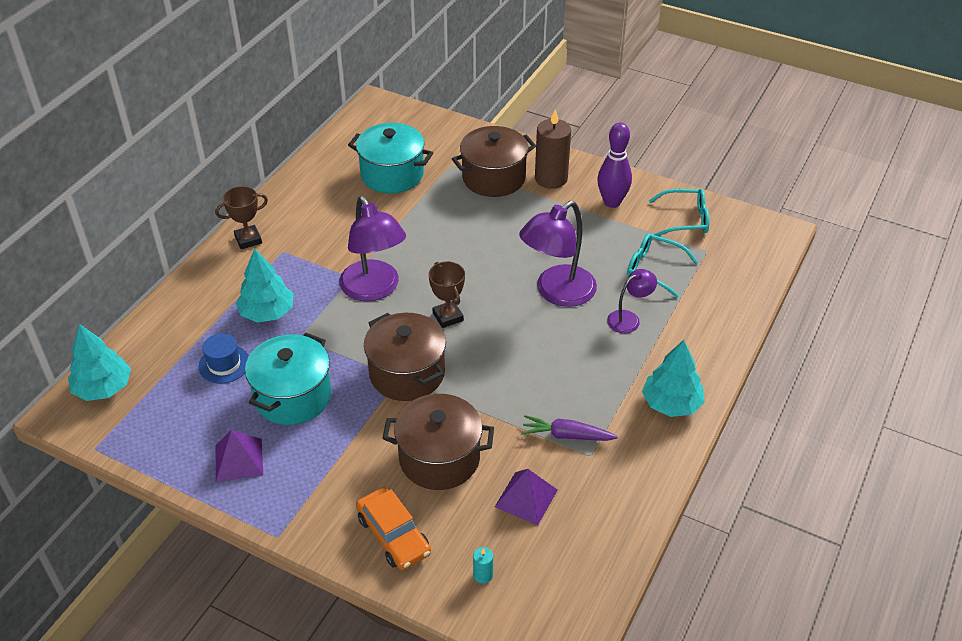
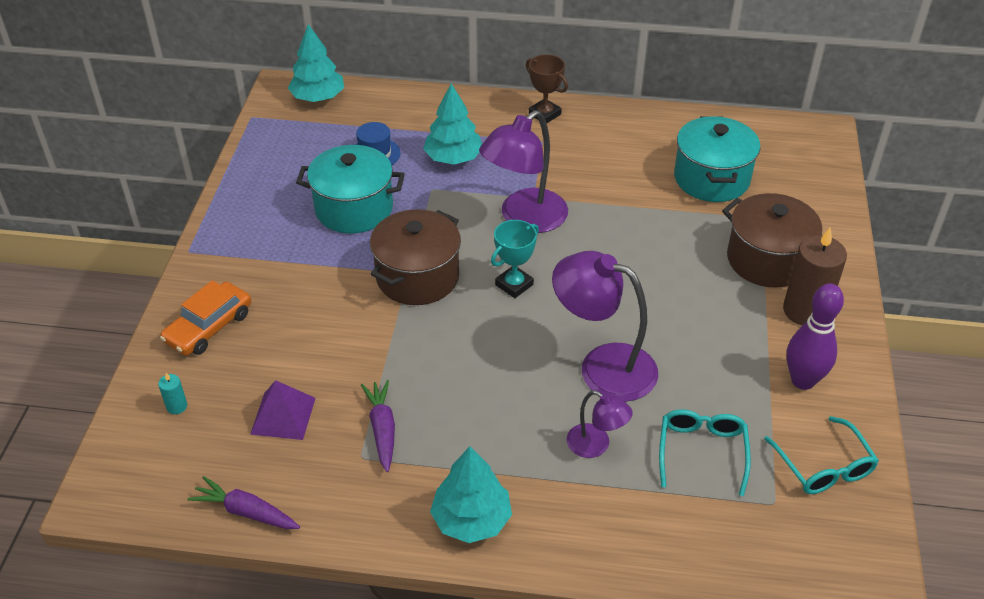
camera: 70 degrees right, 0 degrees up
(239, 460) = (266, 200): purple pyramid -> none
(439, 458) = (313, 333): brown pot -> none
(448, 317) = (514, 285): brown trophy -> turquoise trophy
(619, 542) = (246, 512): none -> purple carrot

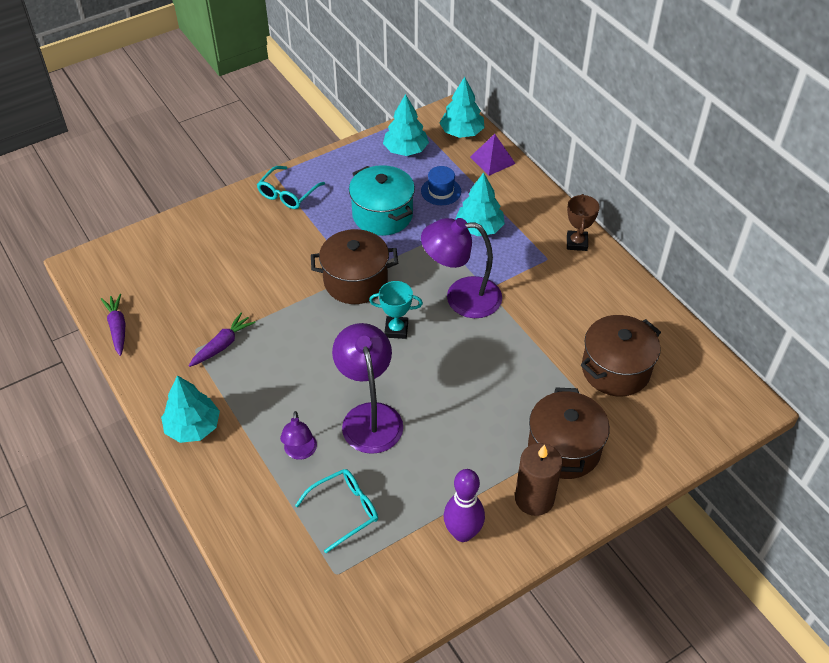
camera: 50 degrees right, 5 degrees up
(177, 406) = (161, 251): turquoise candle -> none
(209, 327) = (227, 223): orange car -> none
(283, 416) = (194, 297): purple pyramid -> purple pyramid (492, 160)
(289, 144) = (405, 150): none -> turquoise tree
(711, 179) = (615, 370): turquoise pot -> brown pot
(823, 466) = (393, 586): turquoise glasses -> turquoise glasses (288, 194)

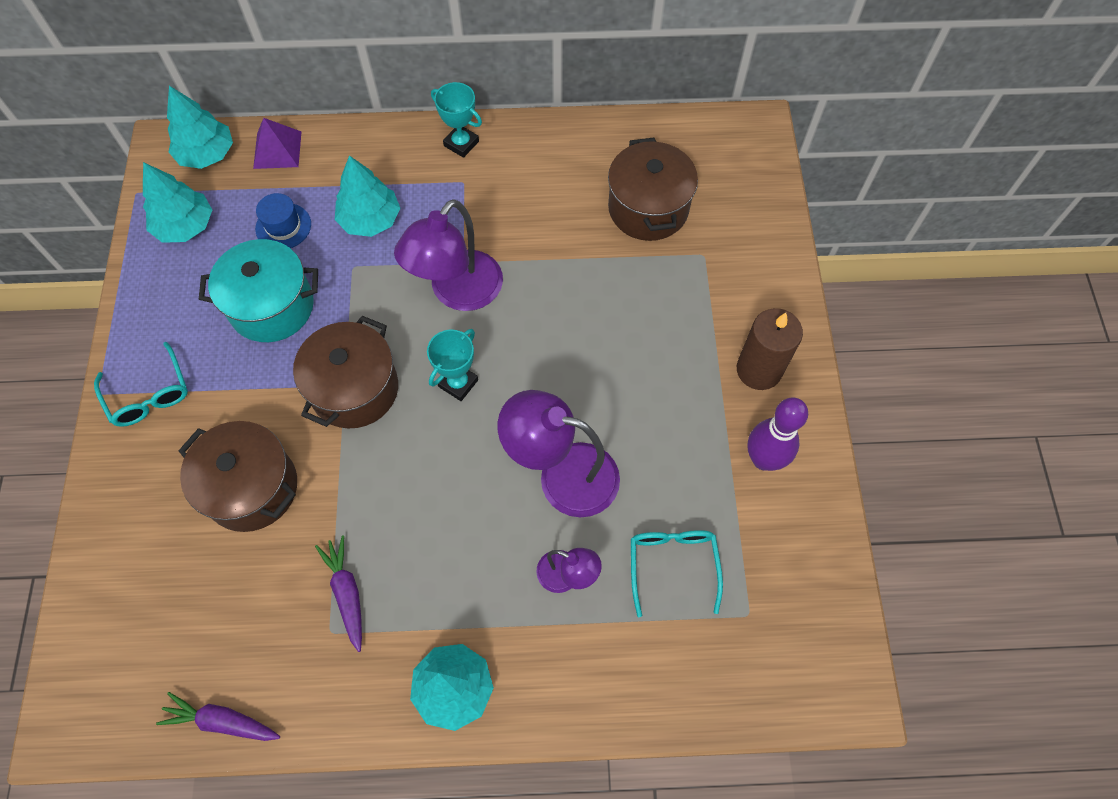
camera: 60 degrees left, 15 degrees up
(564, 449) = (715, 309): brown pot -> brown pot (252, 488)
(576, 243) = (461, 144): brown trophy -> turquoise trophy

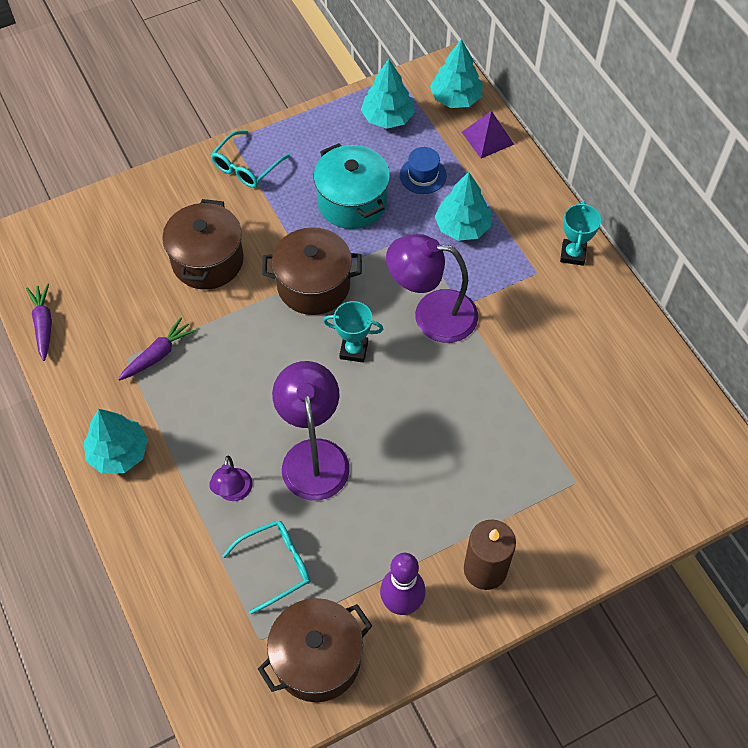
camera: 65 degrees right, 5 degrees down
(648, 208) = (596, 419): brown pot -> brown pot (317, 659)

